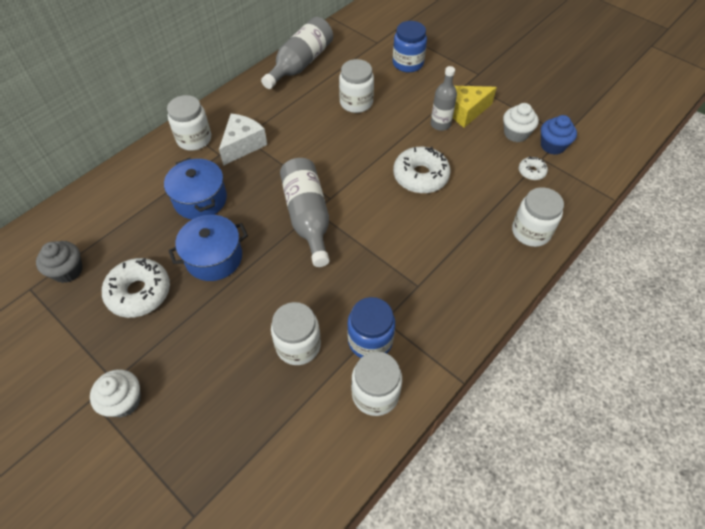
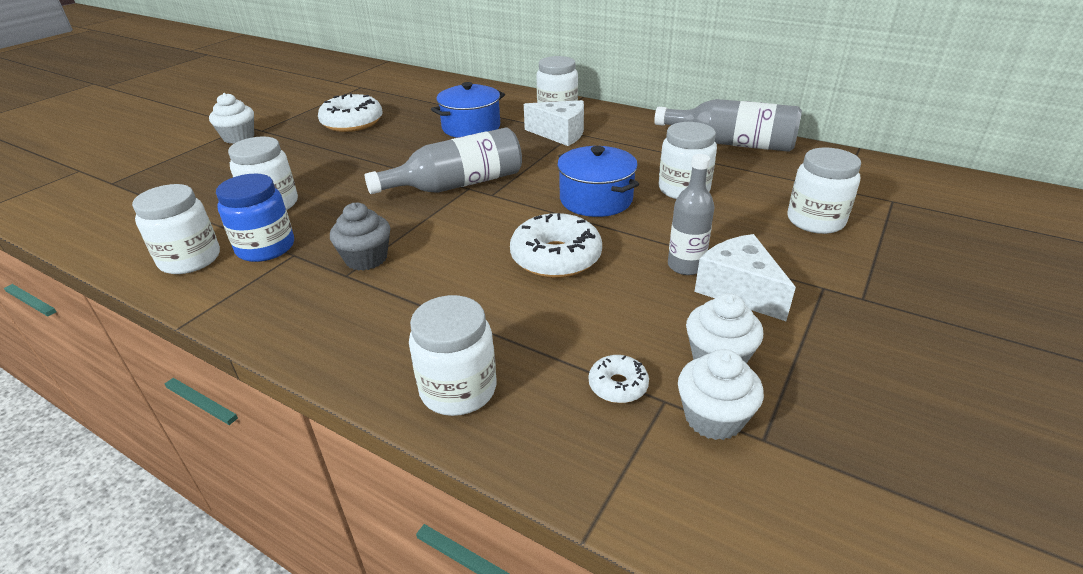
camera: 80 degrees right, 20 degrees down
(68, 271) = (378, 94): grey cupcake -> grey cupcake (366, 259)
(214, 257) = (393, 146): blue pot -> blue pot (596, 199)
(408, 63) = (815, 221): blue jar -> white jar
(465, 111) = (739, 290): yellow cheese -> white cheese
(552, 146) = (713, 418): blue cupcake -> white cupcake

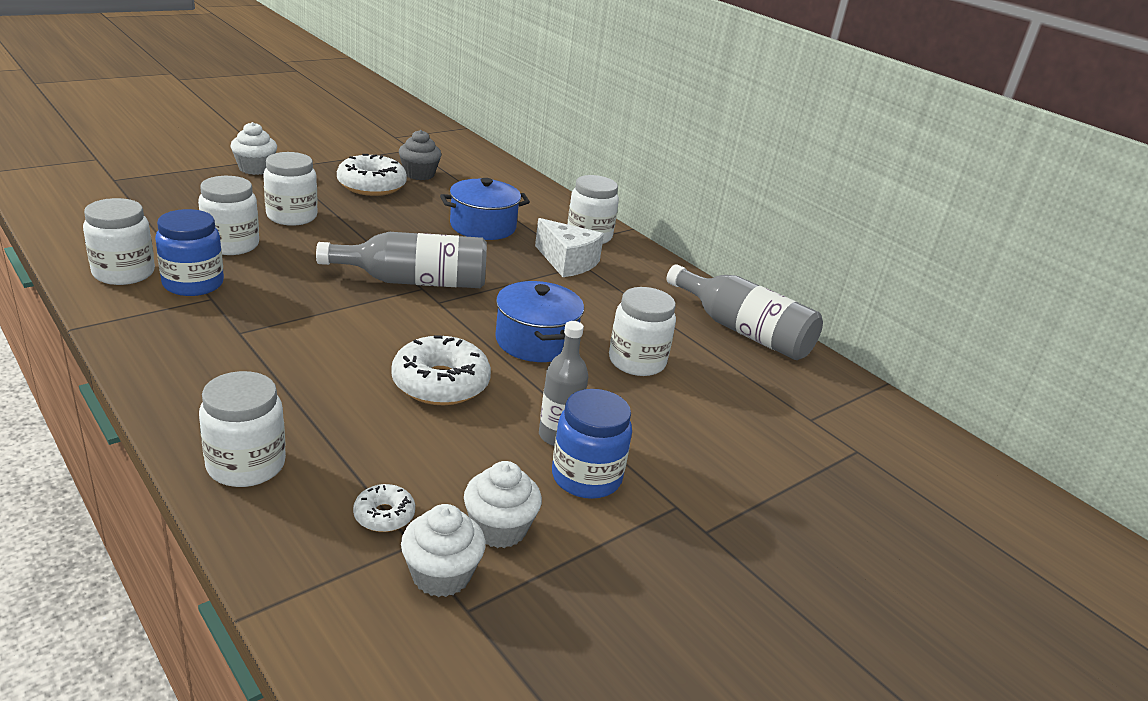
camera: 15 degrees right, 5 degrees down
(366, 259) = (269, 324): grey cupcake -> grey cupcake (419, 174)
(739, 290) = (586, 477): white cheese -> blue jar
(815, 221) = (744, 441): white jar -> white jar (292, 216)

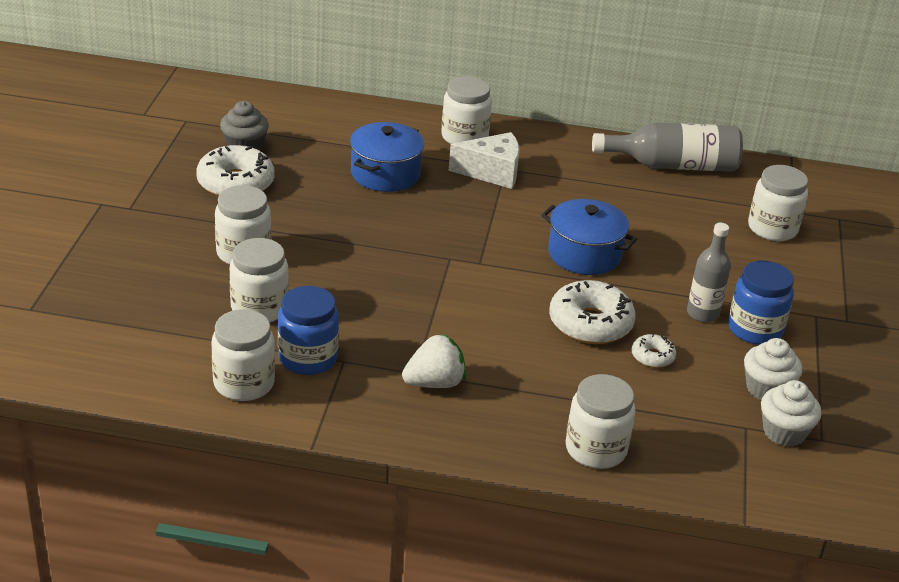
camera: 40 degrees left, 5 degrees up
(236, 346) = (434, 383): none -> white strawberry
(255, 168) = (113, 223): white cupcake -> none
(384, 515) = (708, 423): white donut -> white donut (652, 357)
(415, 281) = (435, 255): grey bottle -> none
(637, 361) = (658, 231): white jar -> white jar (772, 228)

